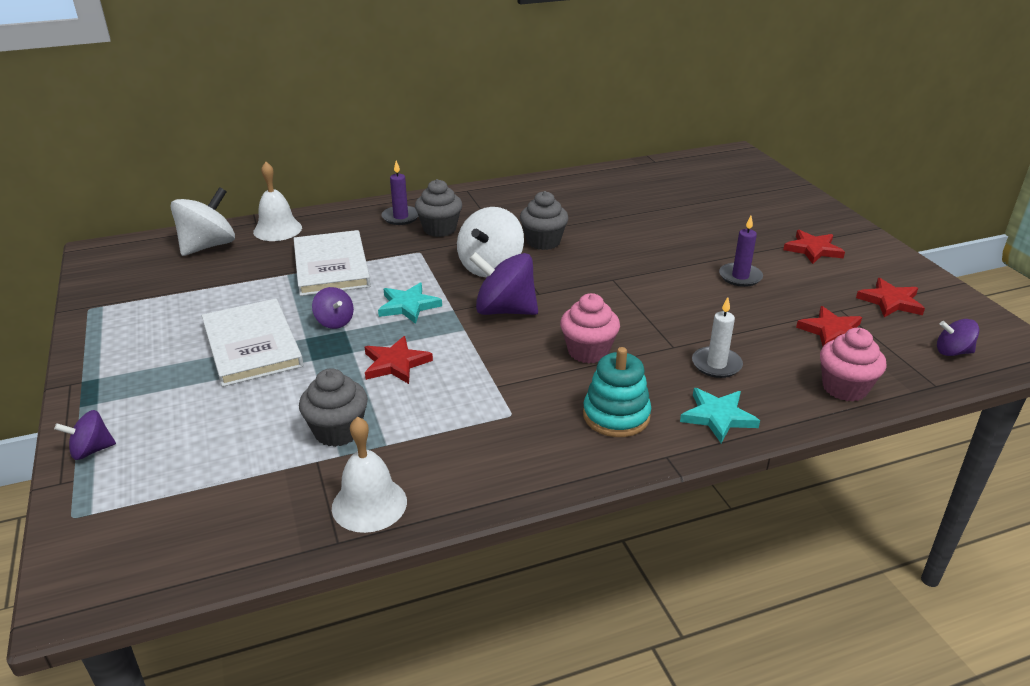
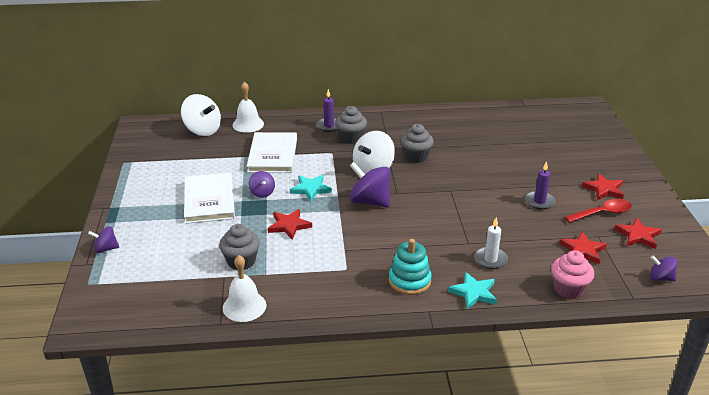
camera: 15 degrees right, 0 degrees up
(208, 246) = (202, 130): white spinning top -> white spinning top turned 75 degrees clockwise
(588, 351) = (411, 237): pink cupcake -> none
(829, 280) = (602, 213): none -> red spoon

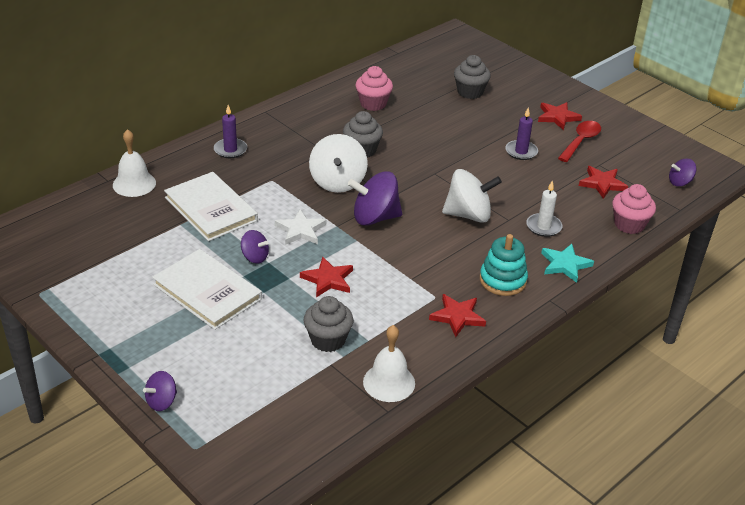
camera: 40 degrees left, 5 degrees up
(202, 130) = (87, 213): white spinning top -> white spinning top (468, 215)
(310, 189) = (300, 230): turquoise star -> white star
(351, 138) = (271, 155): grey cupcake -> grey cupcake (470, 92)
(462, 131) = (373, 104): none -> pink cupcake
(638, 236) = (627, 151): red star -> red star (457, 317)

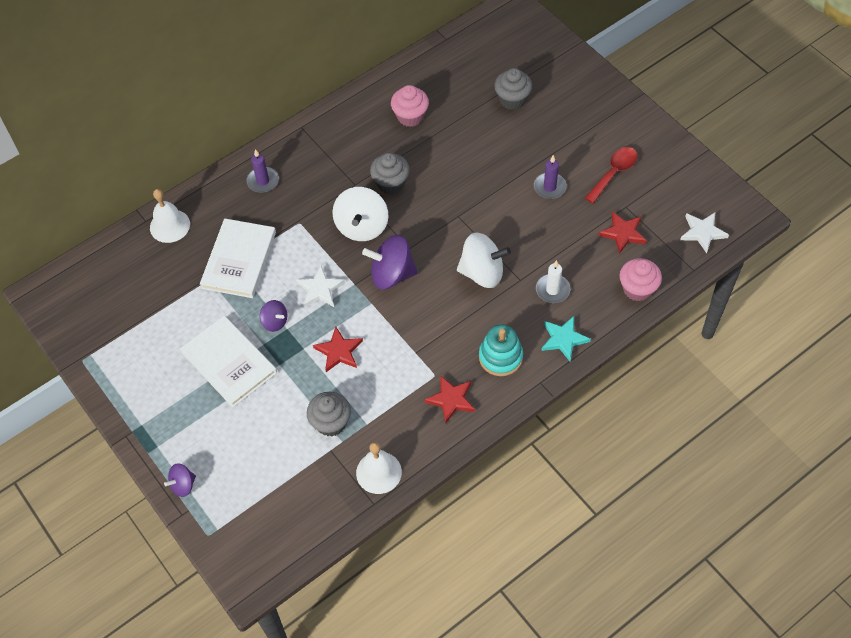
camera: 10 degrees right, 20 degrees up
(211, 209) = (239, 260): white book -> white book turned 45 degrees clockwise
(557, 117) = (597, 137): red star -> none
(680, 182) = (702, 232): purple spinning top -> white star

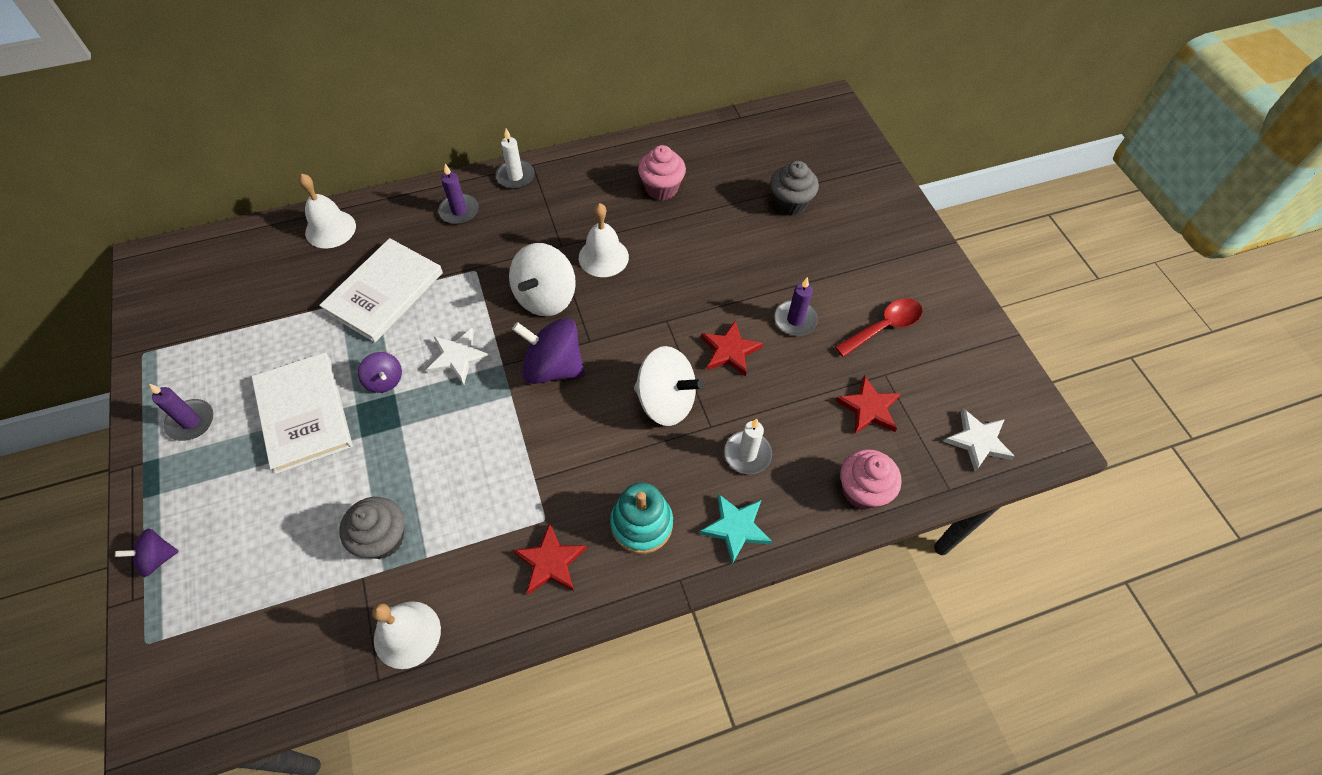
camera: 15 degrees right, 0 degrees up
(150, 394) = (191, 421): none -> purple candle
(292, 140) = (515, 176): none -> white candle
(339, 351) = (441, 444): red star -> red star (730, 351)
(391, 183) = (603, 257): grey cupcake -> white bell

